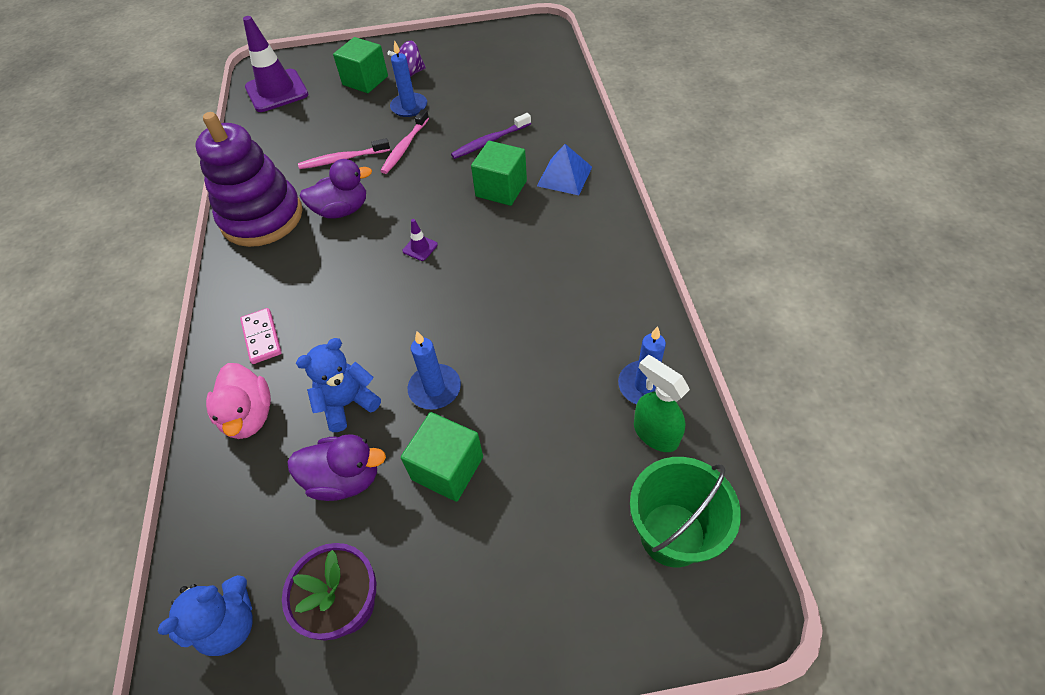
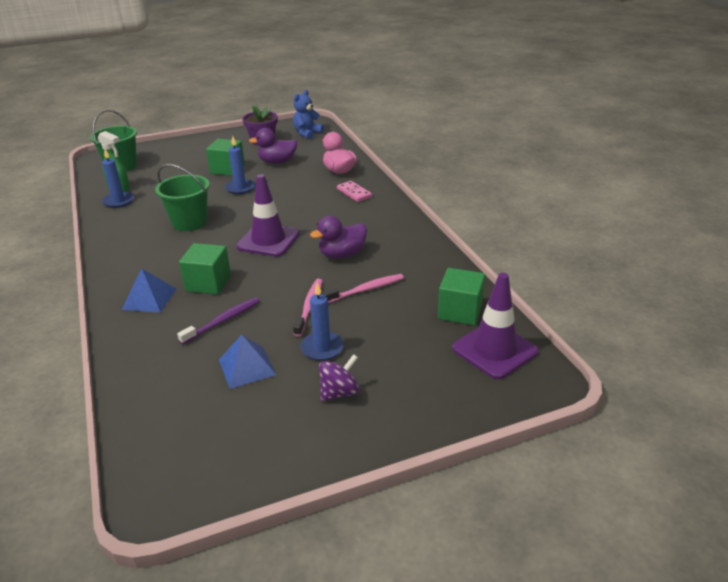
camera: 165 degrees right, 20 degrees down
(262, 217) = (405, 243): purple stacking toy -> none
(347, 403) = (287, 179): blue teddy bear -> none
(365, 80) = (393, 376): green cube -> green cube (460, 311)
(420, 248) = (268, 240): purple traffic cone -> purple traffic cone, size x2.45
(474, 98) = (247, 367): none -> blue pyramid
(522, 304) = (189, 222): none -> green bucket

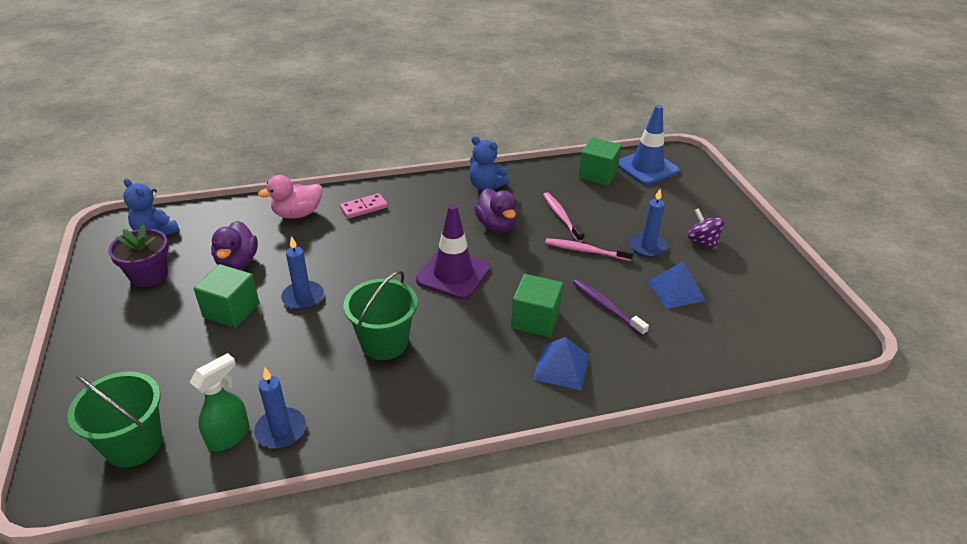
camera: 85 degrees left, 5 degrees up
(408, 244) = (486, 186): none -> blue teddy bear
(494, 350) = (647, 168): purple traffic cone -> blue traffic cone

